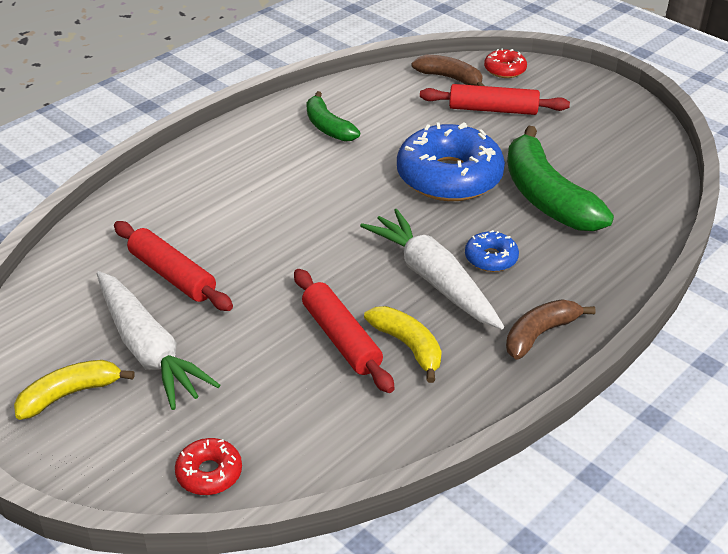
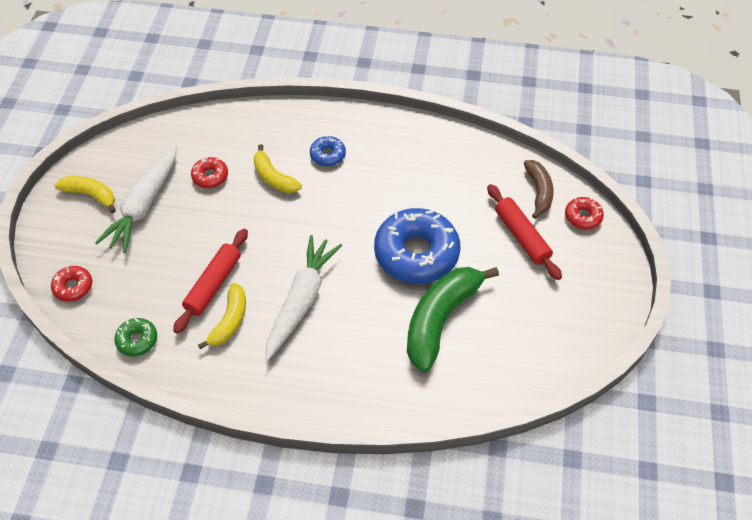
camera: 55 degrees right, 15 degrees up
(172, 275) = (210, 176): red rolling pin -> red donut
(235, 227) = (274, 177): none -> yellow banana
(328, 127) = (415, 160): green banana -> none
(360, 441) = (137, 340): none -> green donut
(491, 258) = (346, 321): blue donut -> blue donut (328, 155)
(540, 334) = (290, 384): brown banana -> none

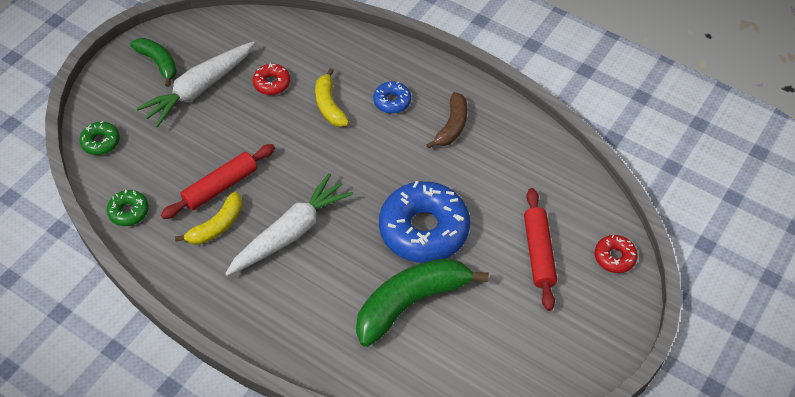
camera: 25 degrees right, 0 degrees up
(73, 287) = (101, 142): red donut -> green donut
(90, 195) = (158, 63): yellow banana -> green banana
(538, 191) = (583, 214): brown banana -> brown banana (452, 126)

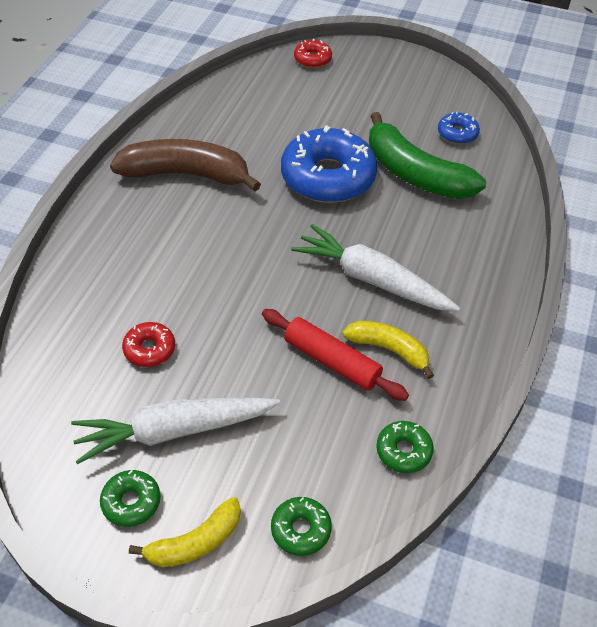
camera: 105 degrees left, 5 degrees down
(158, 63) = (131, 502): green banana -> green donut
(200, 89) = (174, 431): white carrot -> white carrot turned 135 degrees clockwise
(329, 105) = (176, 283): yellow banana -> yellow banana (195, 542)
(392, 101) = (159, 227): blue donut -> blue donut (457, 133)
(452, 126) = (186, 174): brown banana -> brown banana, size x1.76
(538, 253) = (325, 101): red rolling pin -> none

